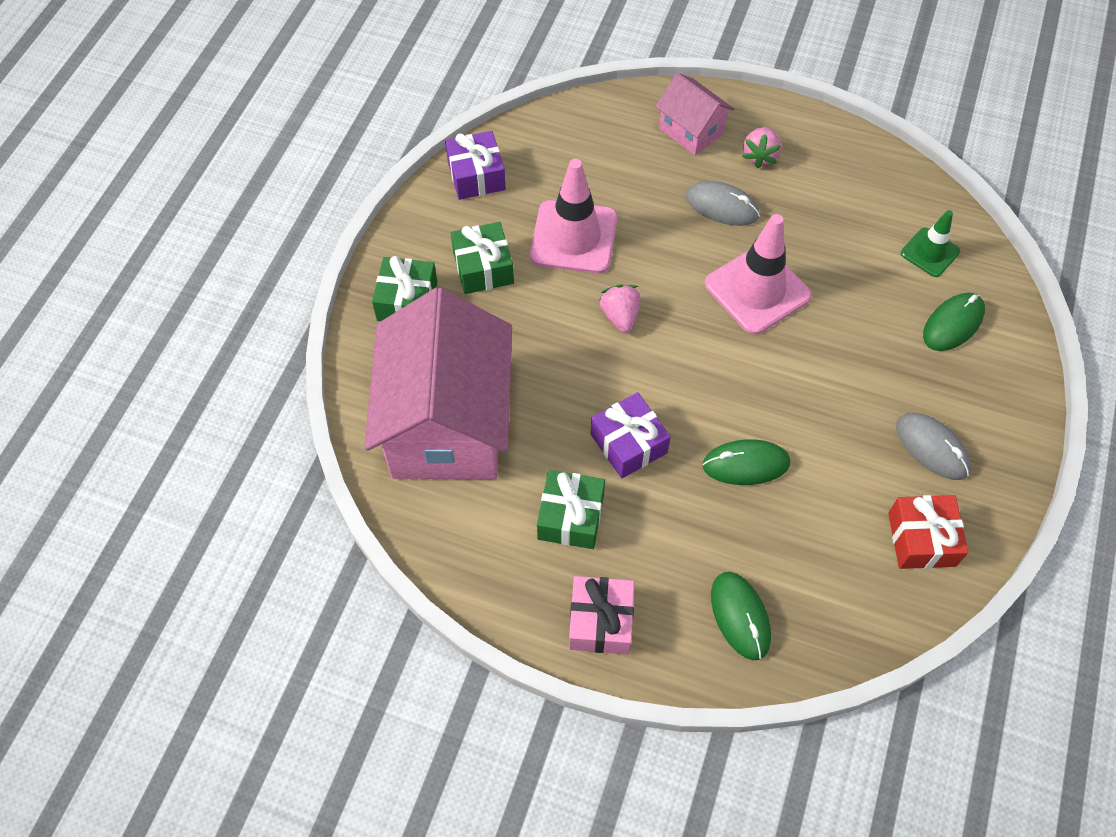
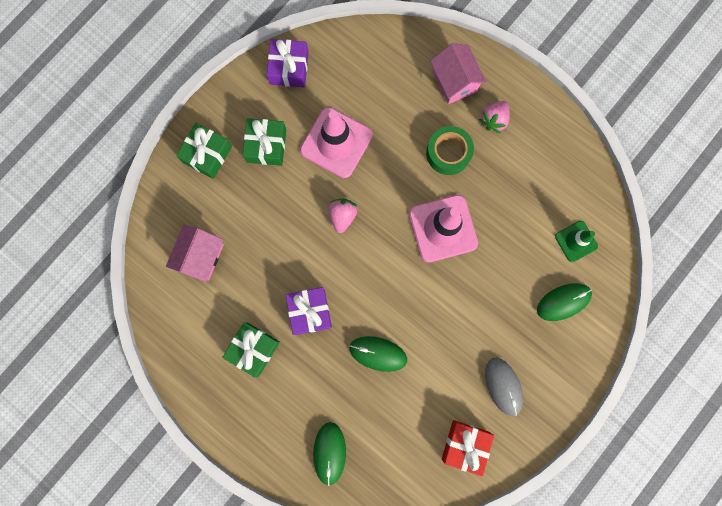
camera: 20 degrees right, 20 degrees up
(447, 424) = (201, 256): pink house -> pink house, size x0.48
(600, 621) = (244, 424): pink gift -> none
(722, 206) = (448, 153): grey mouse -> green tape

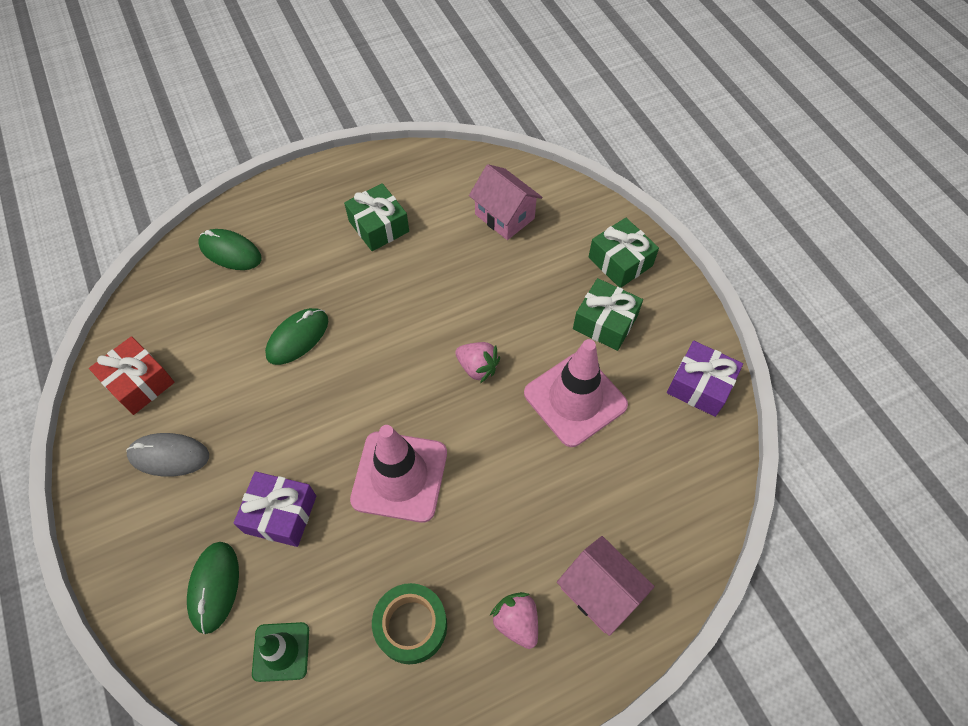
camera: 115 degrees right, 20 degrees down
(309, 312) = (386, 291): purple gift -> purple gift (280, 514)
(448, 153) = (497, 532): green tape -> green tape (411, 625)
(454, 82) = (599, 592): pink house -> pink house turned 45 degrees clockwise

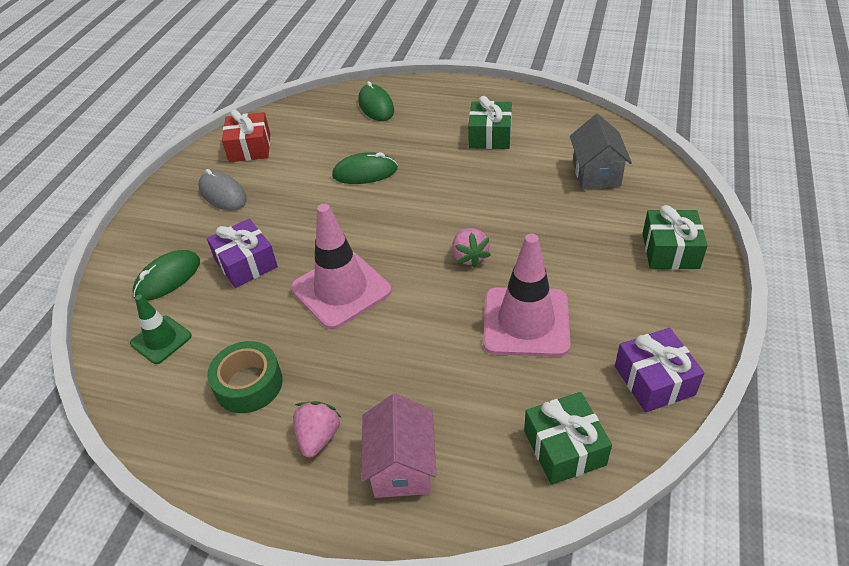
camera: 45 degrees right, 15 degrees down
(504, 216) = (596, 173): pink house -> grey house
(605, 322) = (609, 285): green gift -> green gift (564, 448)

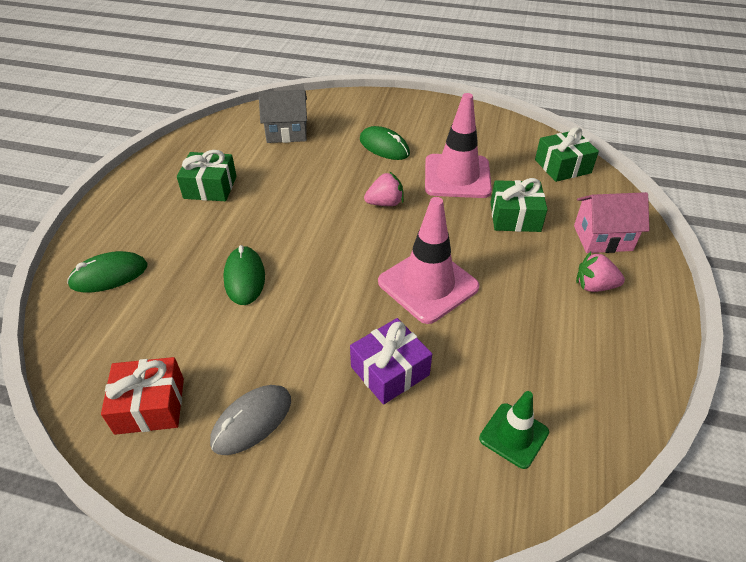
camera: 95 degrees left, 0 degrees up
(168, 278) = (414, 453): green mouse -> green mouse (384, 147)
(248, 384) = (554, 341): green tape -> none
(654, 380) = (501, 129): purple gift -> none
(670, 251) = (382, 110): green gift -> green gift (515, 217)

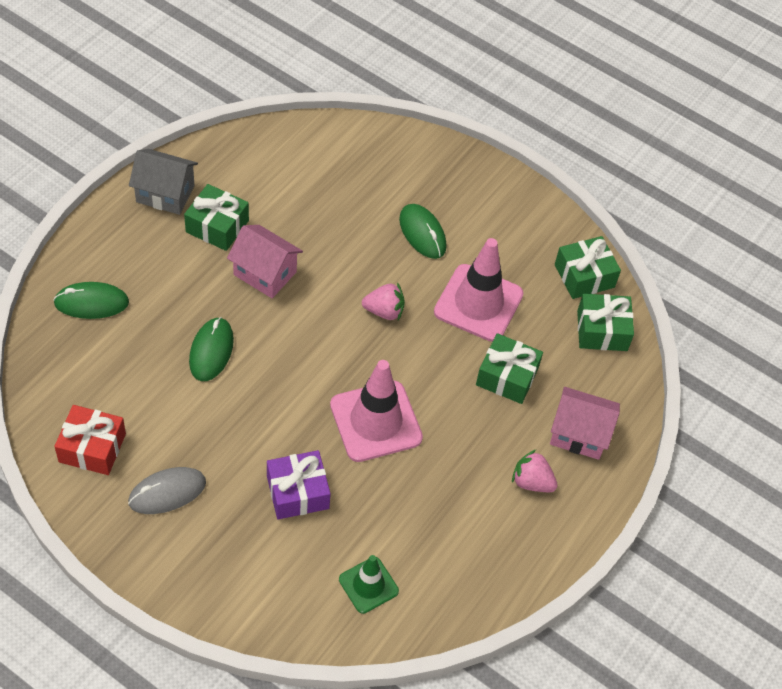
camera: 15 degrees right, 10 degrees up
(268, 207) = (265, 273): none -> pink house
(287, 133) = (326, 174): grey house -> grey house (165, 194)
(523, 138) = (584, 276): none -> green gift

